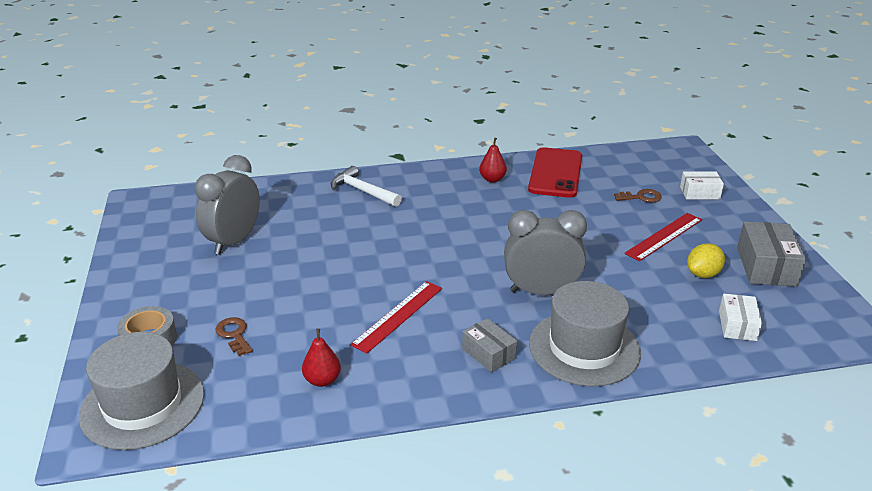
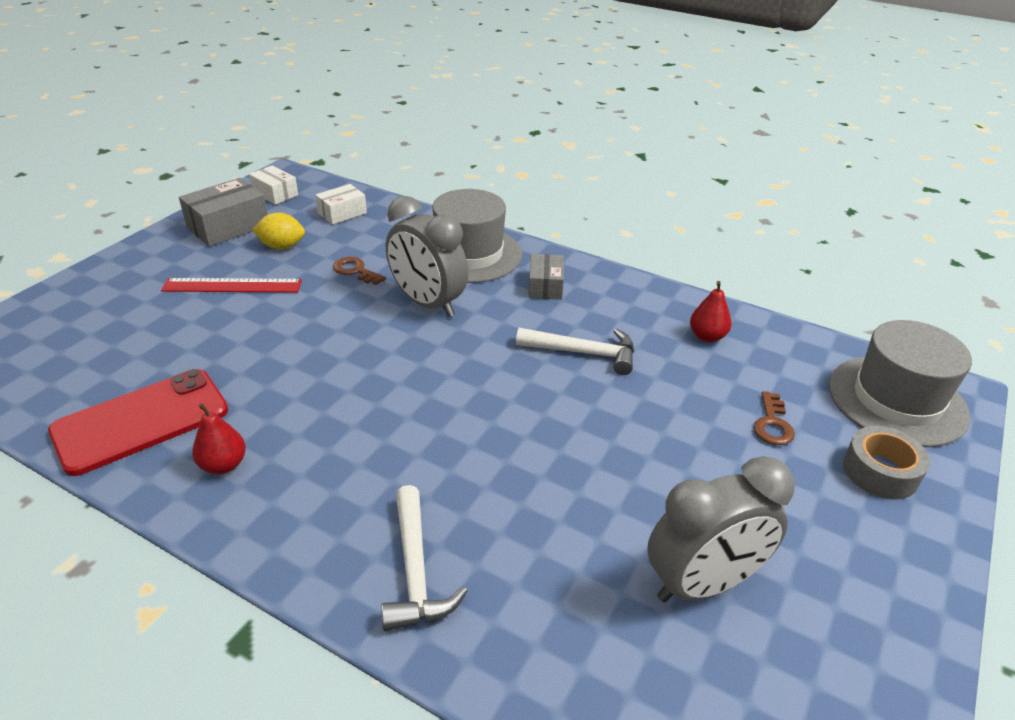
camera: 140 degrees left, 5 degrees up
(398, 315) = (584, 353): red ruler -> white hammer
(641, 197) = (148, 330): brown key -> brown key (355, 271)
(699, 193) = (94, 301): white box -> white box (275, 194)

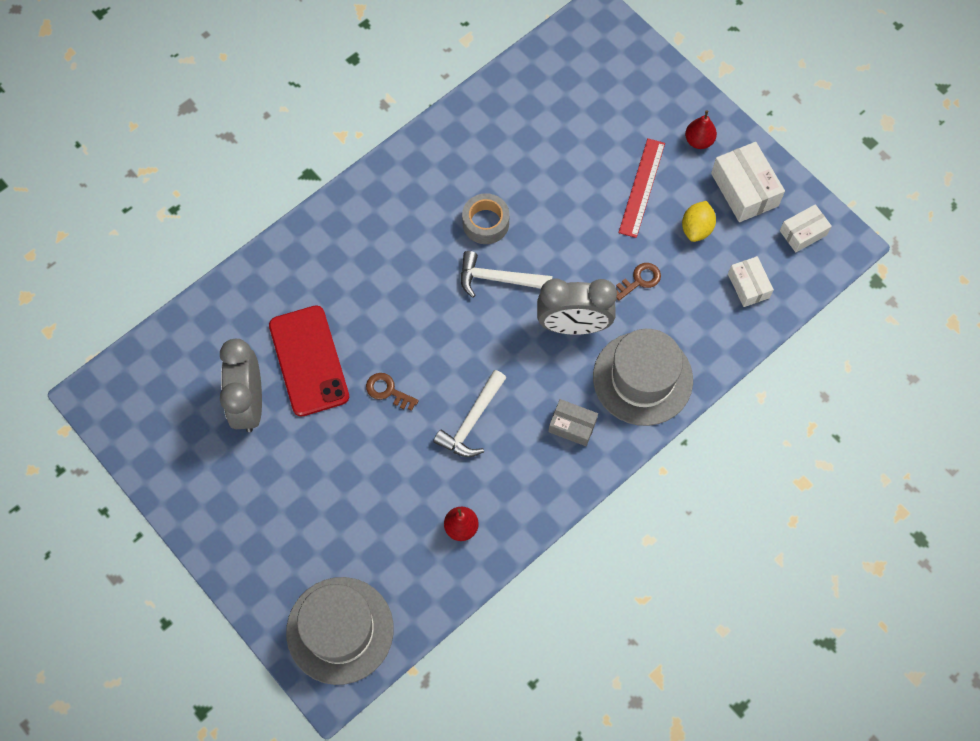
camera: 110 degrees right, 30 degrees up
(141, 421) = (492, 128): red phone -> red phone (309, 361)
(223, 465) = (435, 172): red pear -> red pear (699, 141)
(228, 226) = (744, 189): grey box -> white box
(415, 571) = (317, 259): white hammer -> white hammer (498, 279)
(428, 303) = (573, 325): grey clock -> grey clock turned 150 degrees counterclockwise
(772, 424) = (350, 519): brown key -> brown key (387, 391)
(880, 471) = (282, 564): grey tape -> grey tape (485, 223)

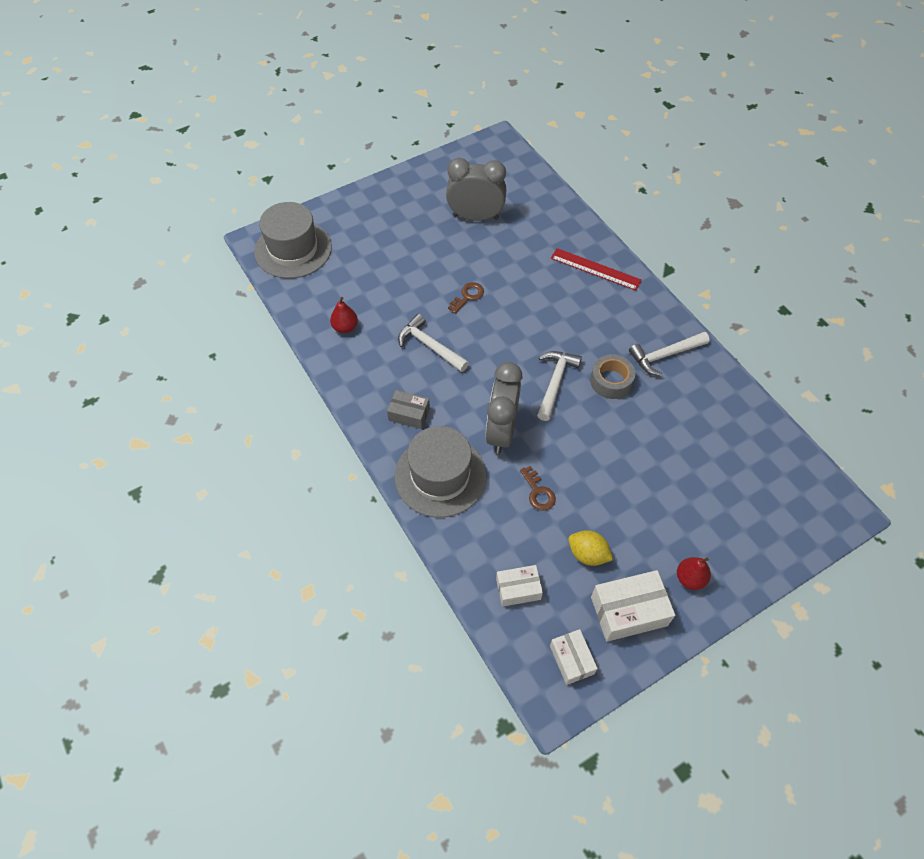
camera: 100 degrees right, 10 degrees down
(309, 361) = (503, 252): red phone -> none
(440, 172) = (665, 355): none -> white hammer
(572, 426) = (409, 414): grey box -> grey box turned 75 degrees clockwise
(642, 187) = (638, 513): red ruler -> red ruler (595, 269)

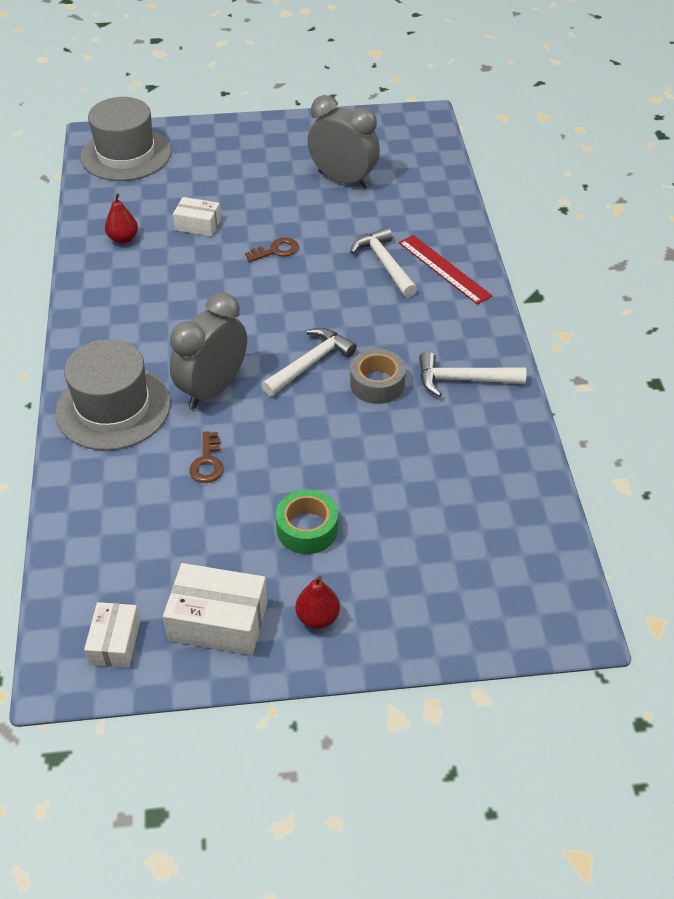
camera: 25 degrees right, 10 degrees down
(409, 414) = (126, 339): grey box -> none
(430, 346) = (198, 283): white hammer -> white hammer (384, 263)
(518, 589) = (111, 548): white box -> white box (198, 225)
(587, 554) = (215, 544): yellow lemon -> none
(639, 515) = (307, 529): none -> green tape

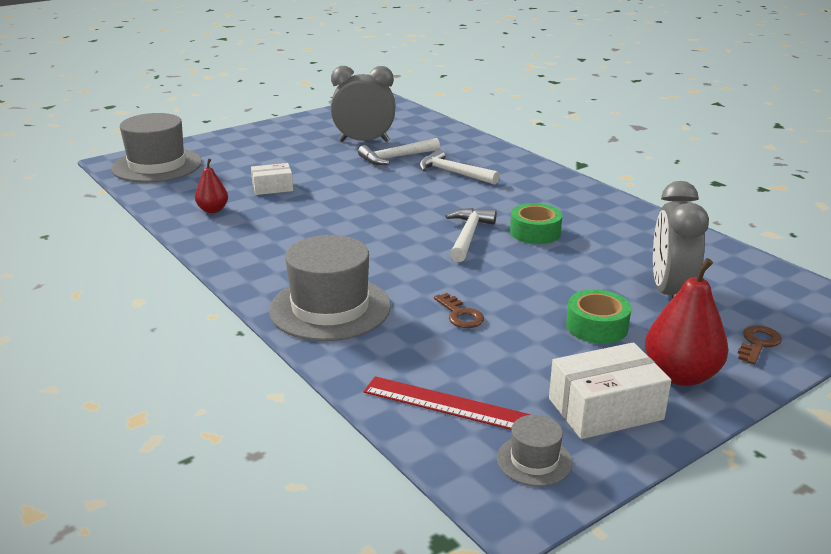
camera: 30 degrees left, 20 degrees down
(115, 642) = (534, 460): white box -> grey hat
(213, 389) = (407, 271): grey clock -> grey clock (670, 293)
(276, 250) = (358, 186): brown key -> brown key (758, 343)
(317, 617) = (680, 375): red pear -> red pear, size x1.73
(377, 384) = (535, 232): grey tape -> green tape
(444, 269) = (500, 165): red ruler -> red ruler (445, 404)
(463, 380) = (593, 213): white hammer -> white hammer (396, 158)

